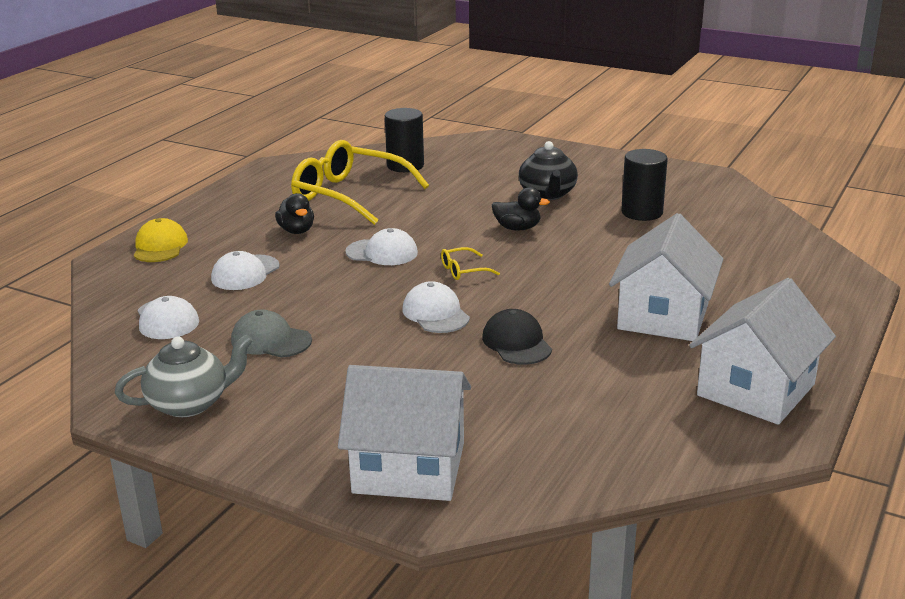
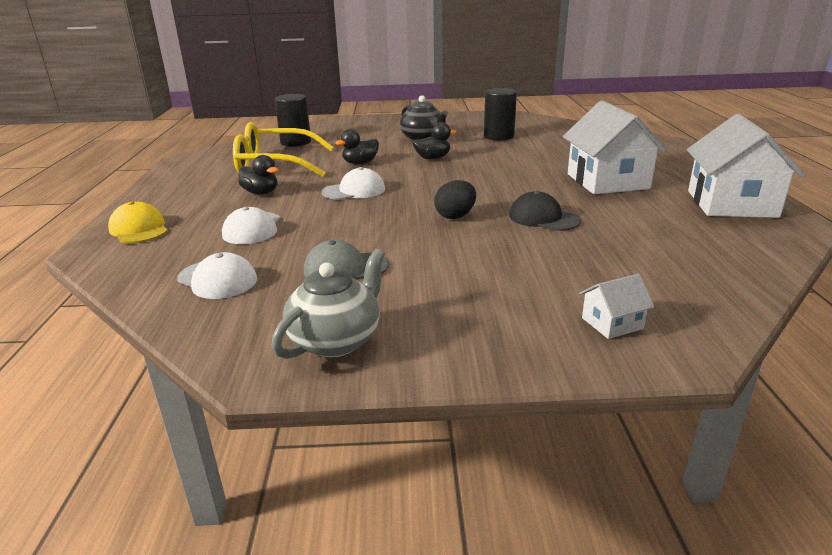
camera: 30 degrees left, 0 degrees up
(409, 467) = (612, 323): white house -> white house, size x0.43
(433, 215) = (360, 163): none -> black duck
(435, 313) = (455, 216): white cap -> black egg
(463, 271) = (434, 187): yellow glasses -> none

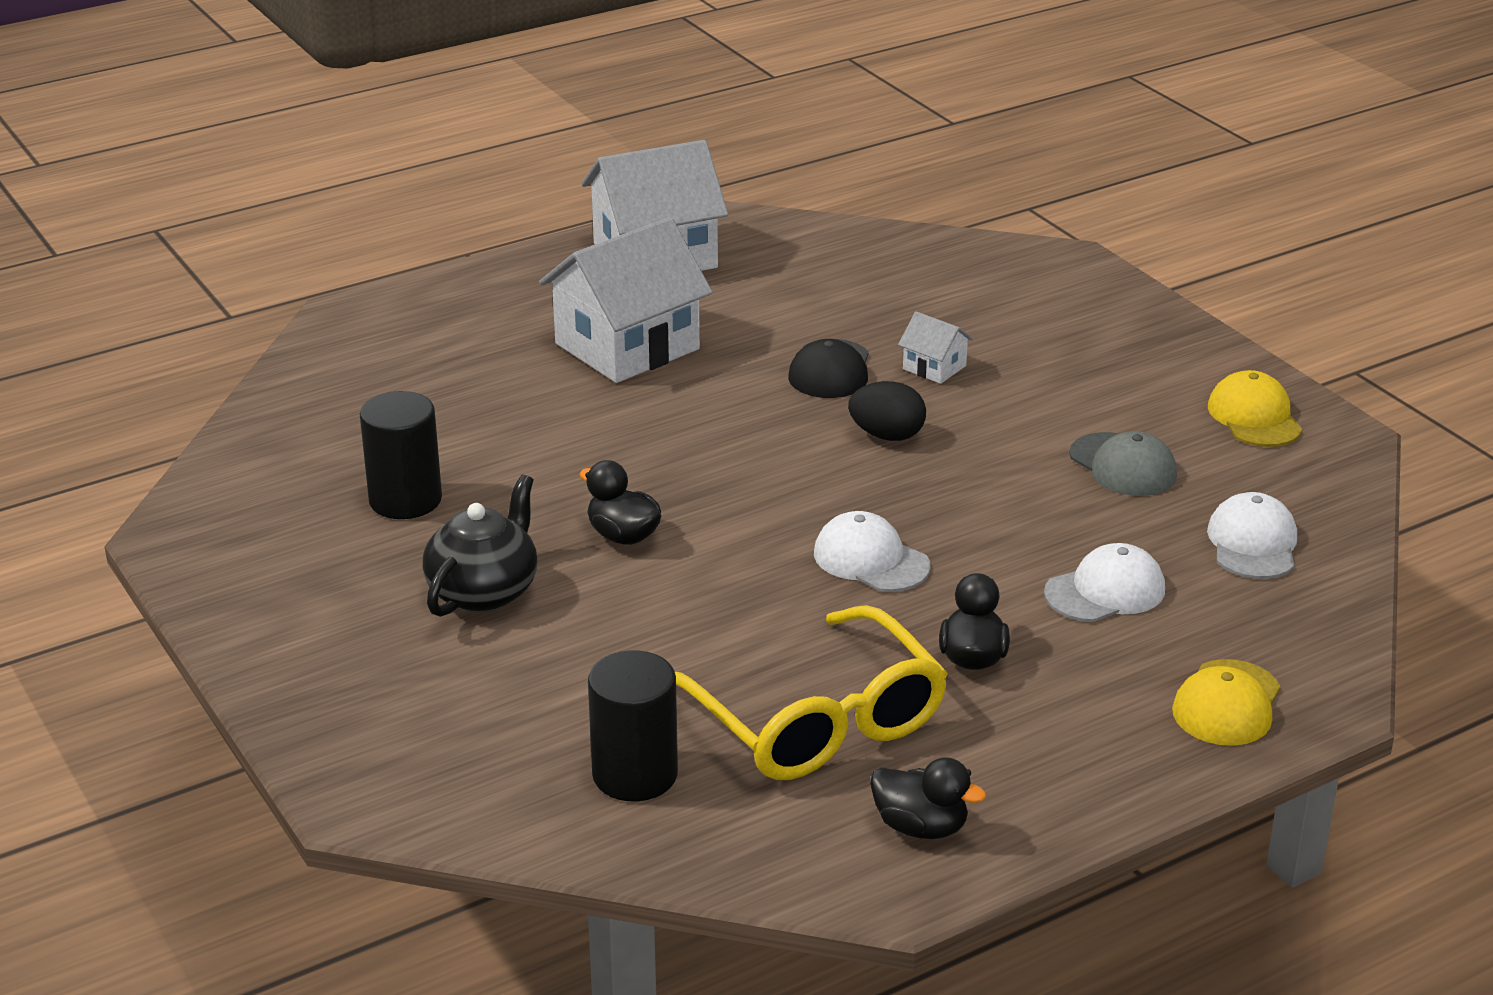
camera: 120 degrees left, 5 degrees up
(336, 340) = (1254, 417): grey teapot -> yellow cap
(360, 163) = (719, 612): black duck -> black duck (920, 827)
(612, 323) = (1057, 293): white house -> white house (934, 367)

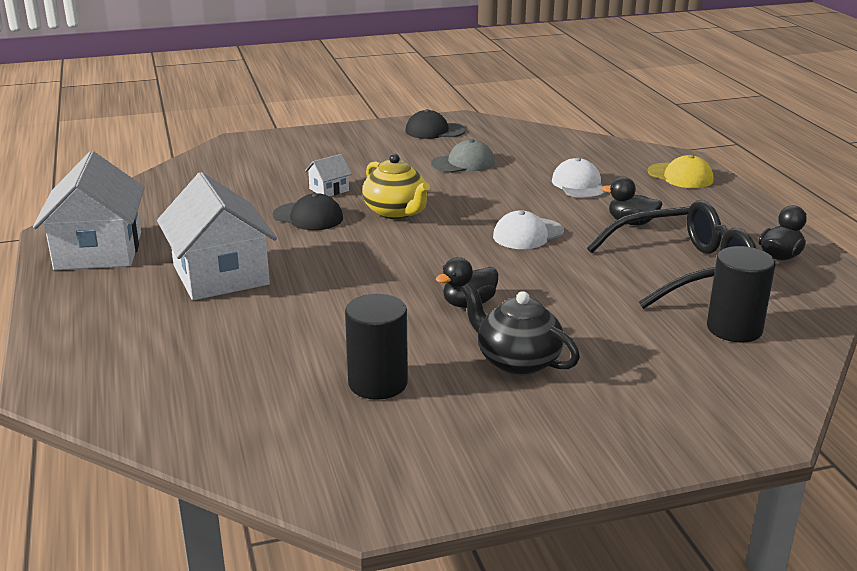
camera: 75 degrees left, 5 degrees down
(816, 720) = (684, 269): yellow glasses -> black glasses
(887, 435) = (396, 212): black egg -> yellow teapot
(1253, 543) = (548, 150): white cap -> none
(1254, 417) = (434, 131): yellow cap -> black cap

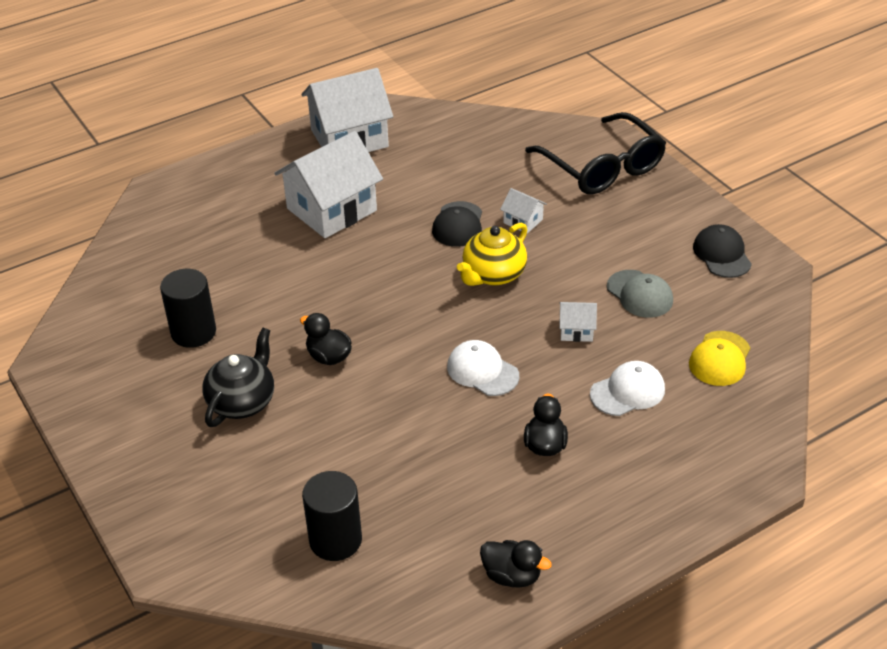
camera: 75 degrees right, 15 degrees up
(494, 191) = (576, 330): none -> white house
(680, 176) = (702, 476): yellow cap -> yellow cap (720, 359)
(684, 269) = (448, 496): black glasses -> black glasses (602, 167)

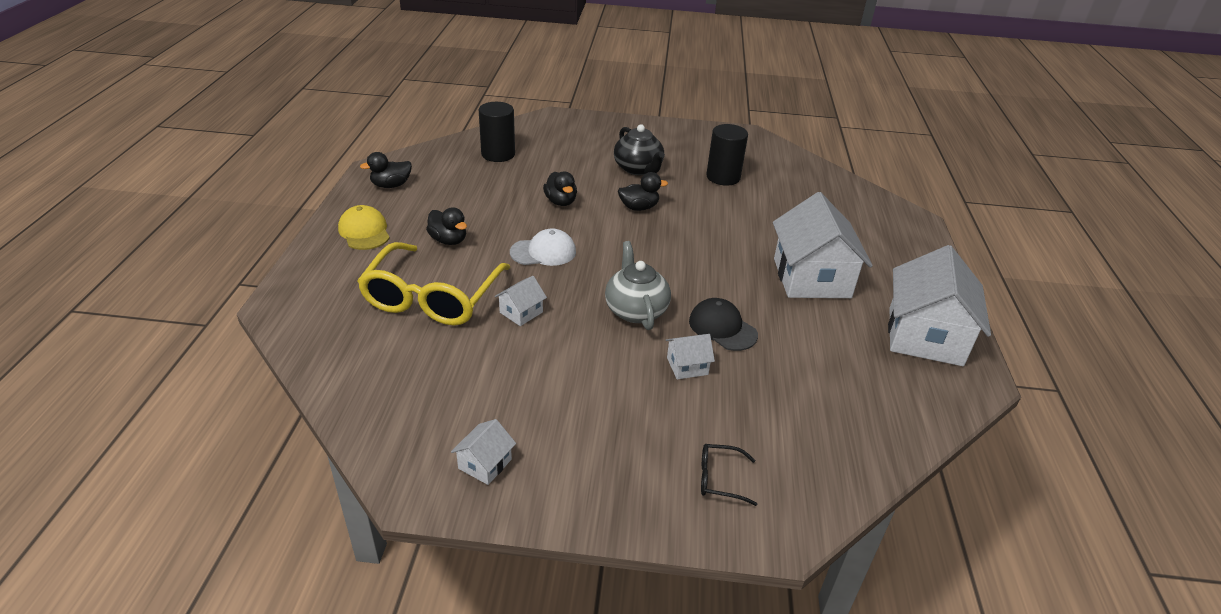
camera: 125 degrees right, 5 degrees down
(382, 416) = (560, 202): none -> black duck
(493, 275) = (635, 310): yellow teapot -> grey teapot
(602, 167) = (719, 479): black glasses -> black glasses, size x0.40
(627, 392) = (432, 297): white cap -> yellow glasses
(639, 294) = (511, 371): grey cap -> none
(720, 359) = (386, 362): yellow cap -> yellow cap (364, 232)
(722, 254) = (485, 464): black cap -> white house

